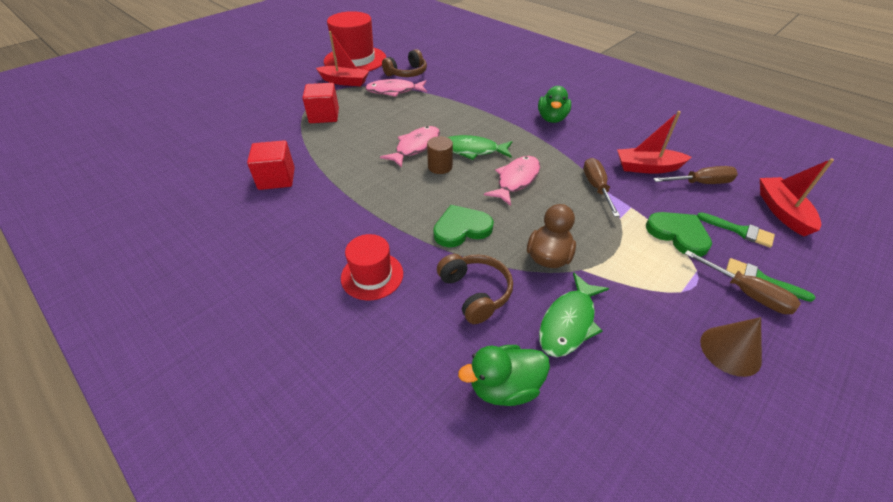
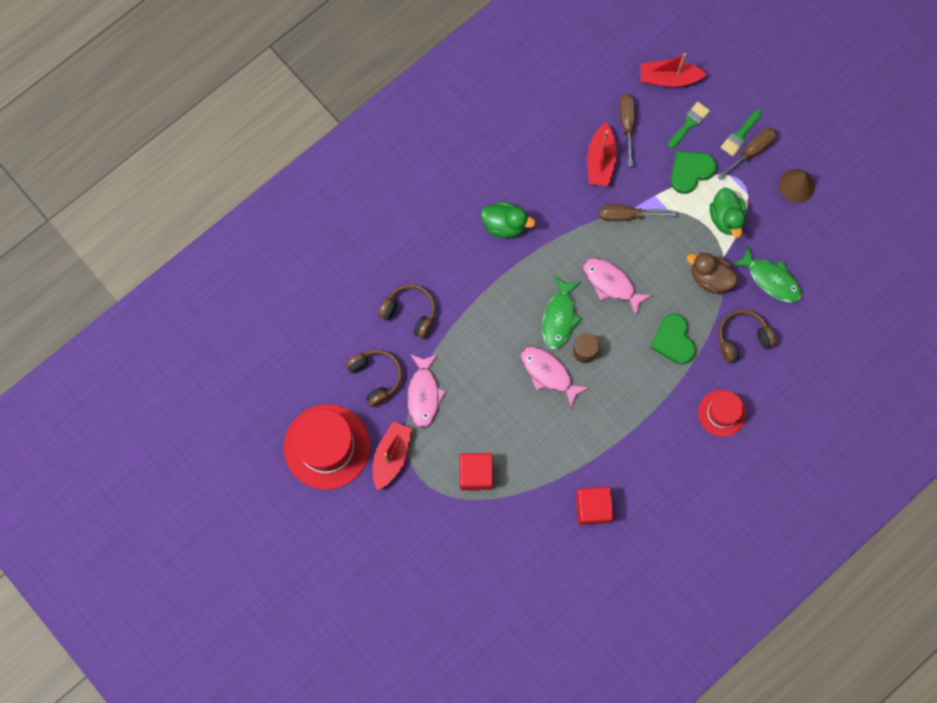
camera: 85 degrees left, 30 degrees up
(460, 83) = (410, 312): none -> brown headphones
(504, 387) = (816, 330): green duck -> green duck (726, 218)

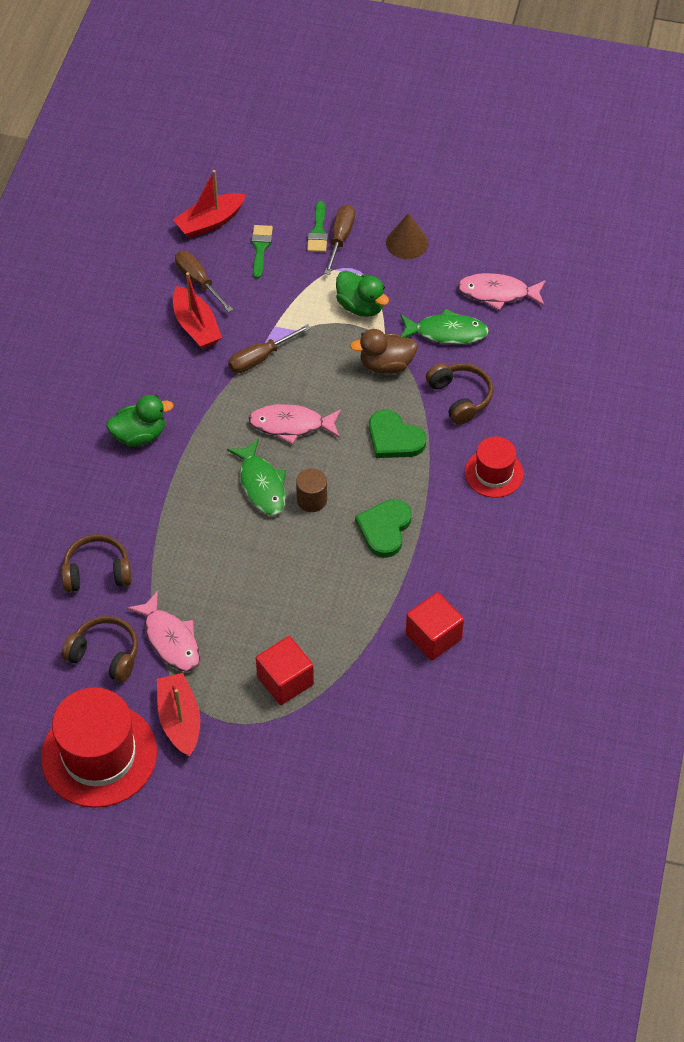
camera: 35 degrees left, 20 degrees down
(548, 373) = (289, 541): pink fish -> pink fish (497, 293)
(690, 171) = (294, 287): green heart -> green heart (384, 529)
(742, 338) = (460, 397): brown headphones -> brown headphones turned 120 degrees clockwise

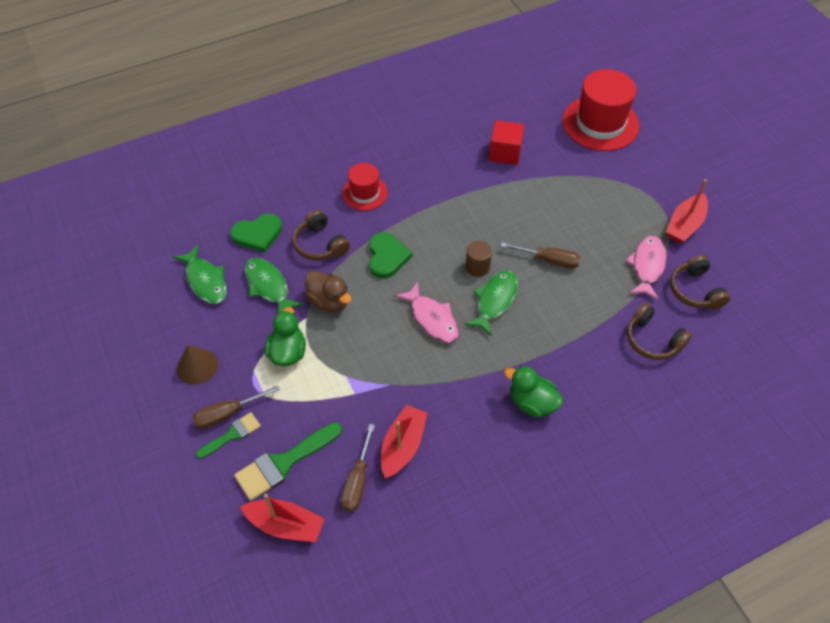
camera: 130 degrees left, 0 degrees up
(99, 755) = (748, 245): red hat -> red hat (600, 123)
(260, 248) = (283, 463): green brush -> green brush, size x1.67
(260, 358) = (392, 380): brown screwdriver -> brown screwdriver (548, 260)
(285, 681) = (606, 196): red cube -> none
(384, 529) = (459, 218): green heart -> green heart (258, 234)
(460, 397) = (320, 244): brown headphones -> brown headphones turned 60 degrees counterclockwise
(497, 293) = (205, 280): pink fish -> green fish

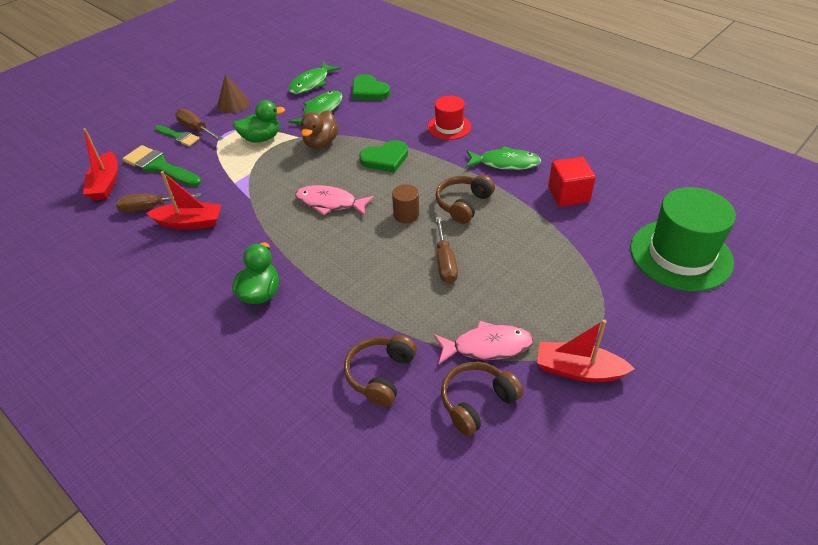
camera: 70 degrees right, 10 degrees down
(320, 244) = (377, 121): brown headphones -> brown headphones (463, 204)
(432, 319) = (330, 203): pink fish -> pink fish turned 75 degrees clockwise
(495, 301) = (371, 237): green fish -> green fish (505, 163)
(600, 123) = (680, 255): red hat -> green hat

